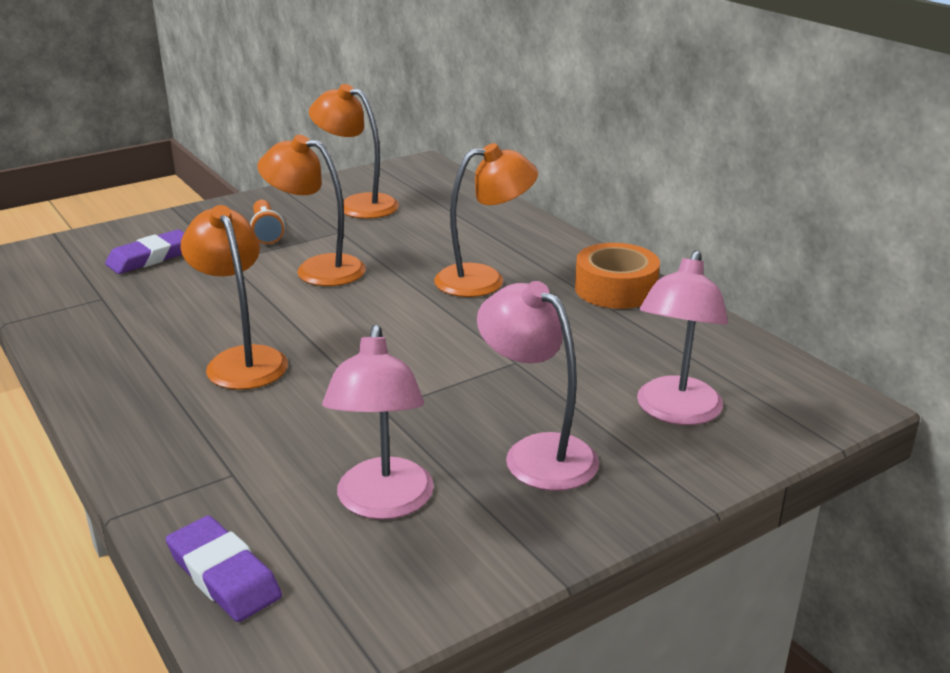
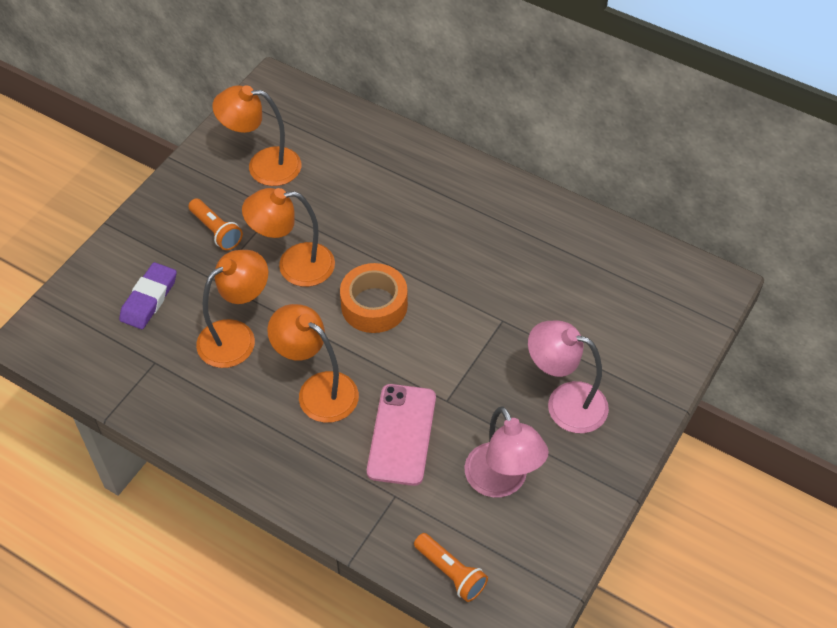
camera: 25 degrees left, 25 degrees up
(223, 575) = (451, 572): purple eraser -> orange flashlight
(298, 422) = (402, 434): none -> pink phone
(484, 280) = (426, 234): orange lamp -> orange lamp (236, 336)
(615, 289) = (525, 212): orange tape -> orange tape (374, 305)
(675, 412) = (626, 332): pink lamp -> none

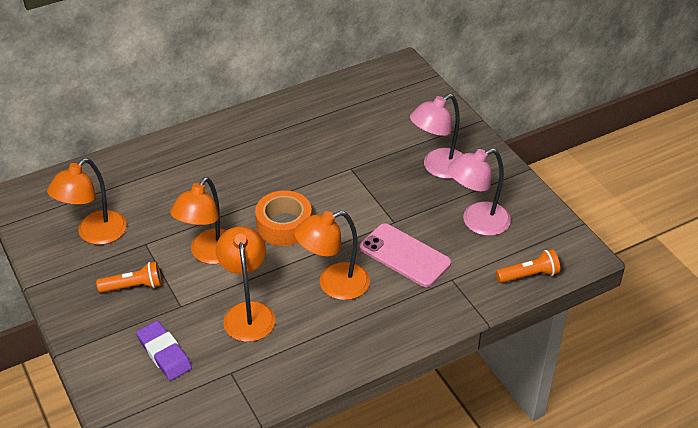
camera: 60 degrees left, 10 degrees down
(502, 482) = (477, 222): pink lamp -> pink lamp turned 150 degrees clockwise

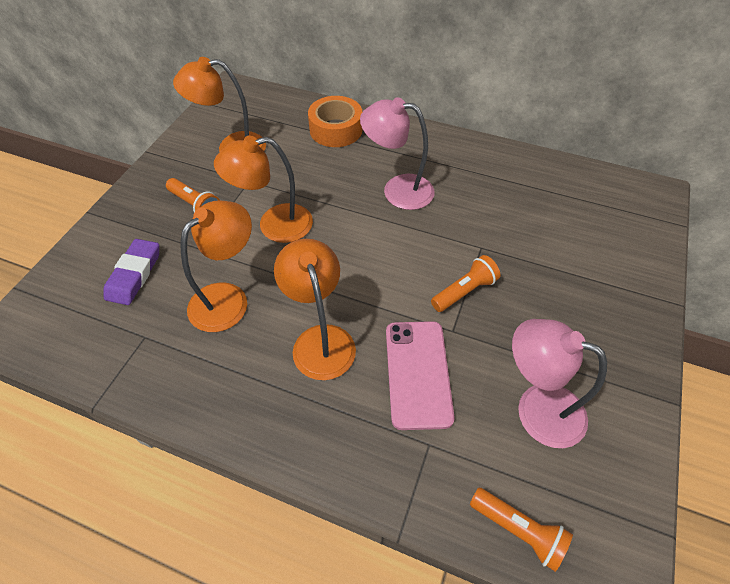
camera: 50 degrees right, 10 degrees up
(284, 225) = (358, 250): orange tape -> orange tape (336, 130)
(333, 285) = (320, 340): orange lamp -> orange lamp turned 45 degrees clockwise
(373, 198) = (464, 291): none -> orange flashlight
(438, 168) = (567, 315): pink lamp -> pink lamp (397, 190)

